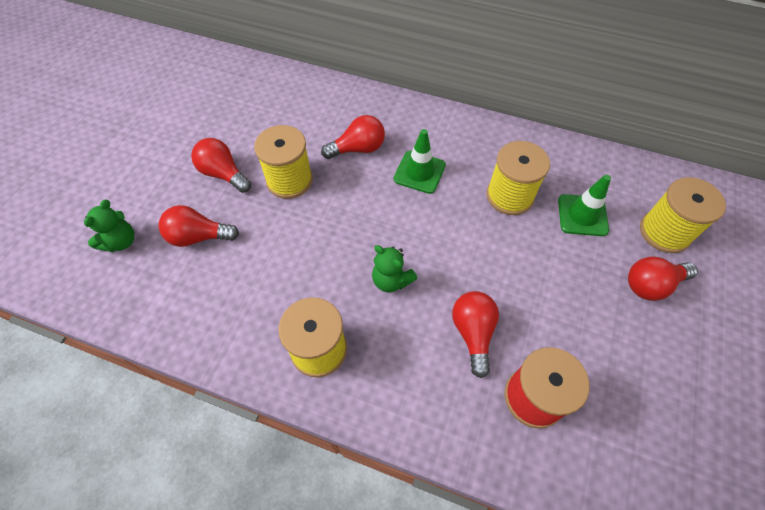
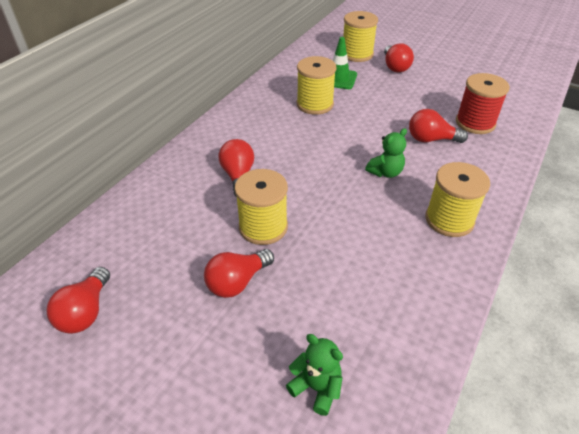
camera: 80 degrees left, 15 degrees down
(198, 237) = (322, 305): red light bulb -> red light bulb (86, 312)
(419, 172) = (278, 143): green traffic cone -> none

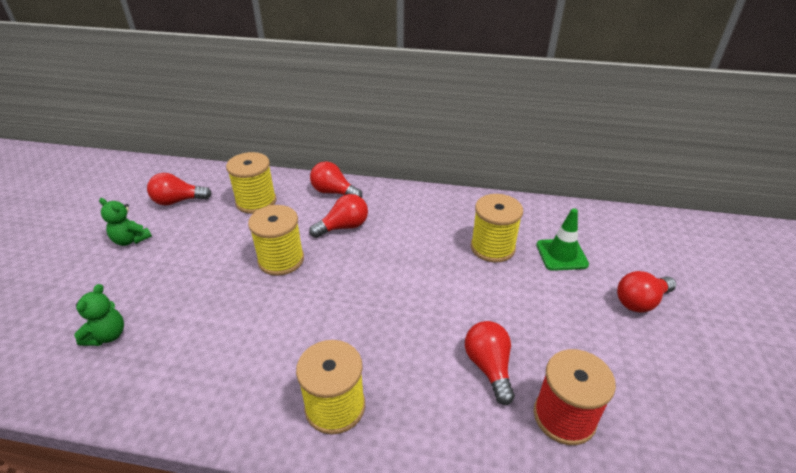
camera: 70 degrees right, 5 degrees down
(237, 282) = (213, 262): red light bulb -> red light bulb (334, 192)
(357, 54) = (637, 258): yellow spool -> yellow spool (256, 201)
(385, 172) = (397, 332): green teddy bear -> green teddy bear (131, 240)

